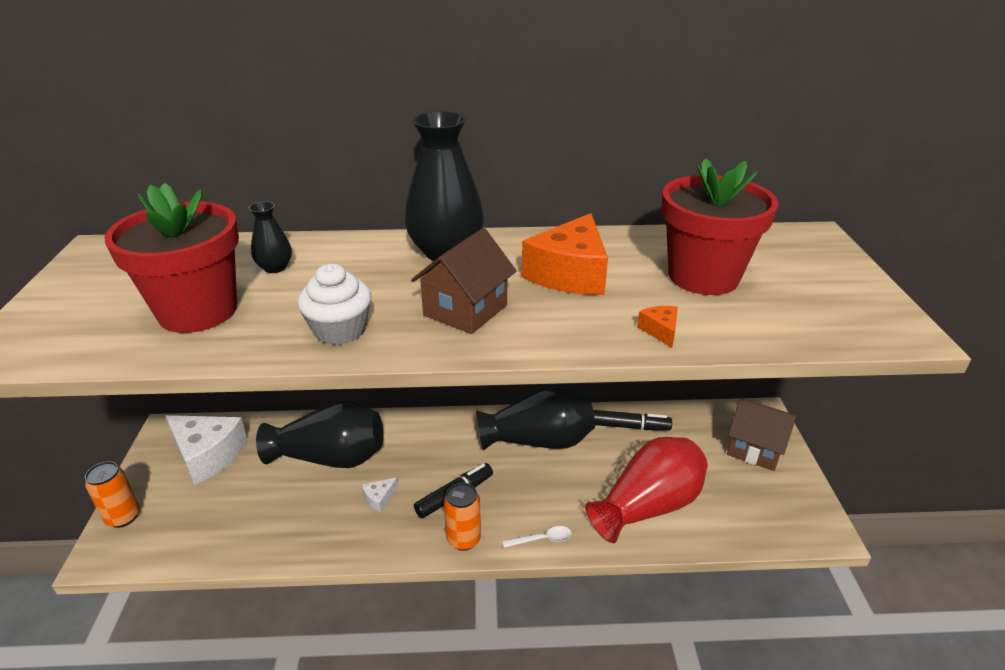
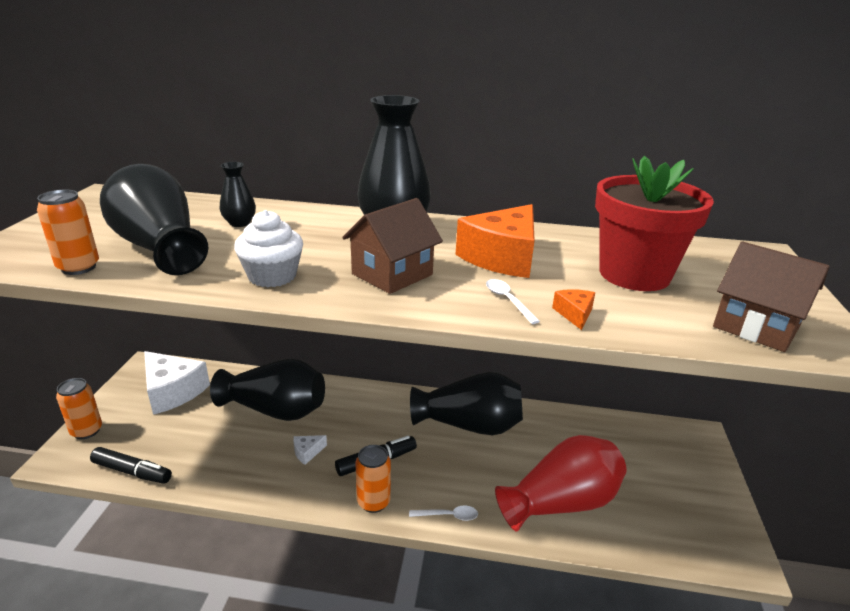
camera: 10 degrees right, 5 degrees down
(116, 350) = (78, 267): none -> orange can
(198, 311) = (160, 247): red flower pot -> black vase
(592, 324) = (508, 300): none -> white spoon
(630, 426) = (561, 426): black marker -> black marker (132, 472)
(755, 449) = (684, 467): brown house -> brown house (756, 326)

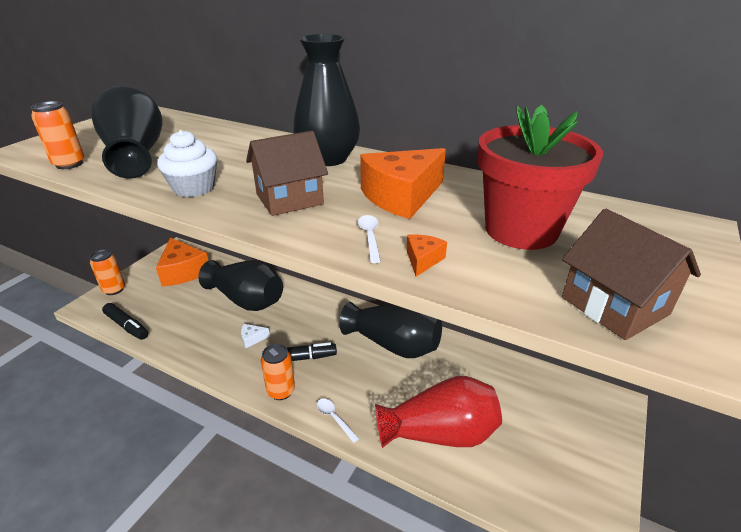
camera: 20 degrees right, 5 degrees up
(173, 391) = (183, 271): white cheese -> orange cheese
(239, 223) = (210, 142): black vase -> none
(448, 516) = (334, 418): white spoon -> white spoon turned 150 degrees counterclockwise

